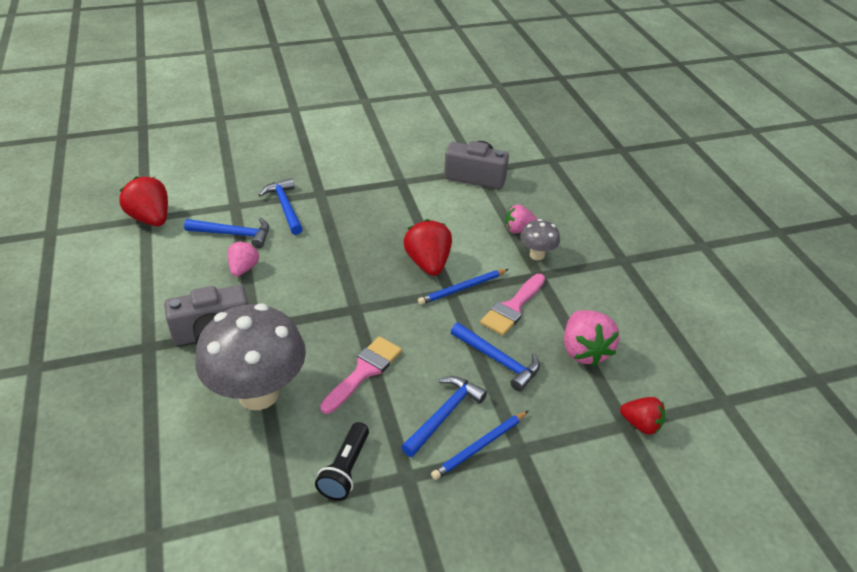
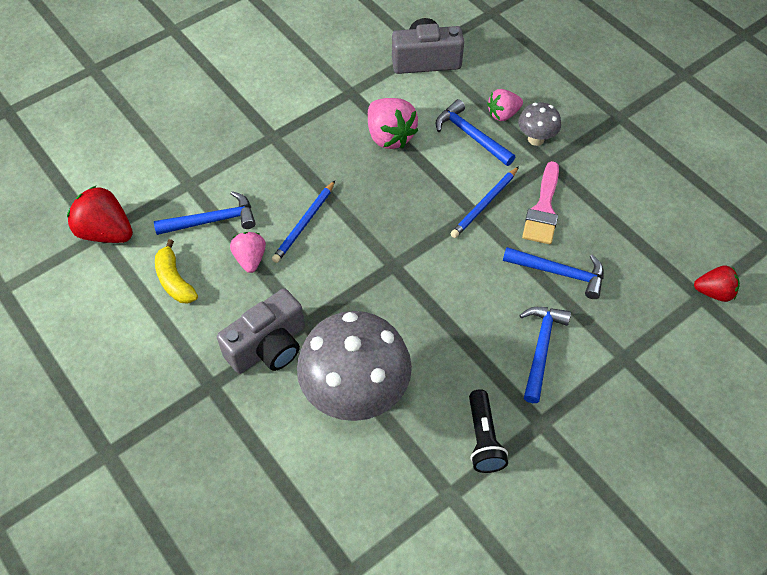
camera: 20 degrees left, 15 degrees up
(176, 265) = (174, 280): none -> yellow banana
(285, 207) = (246, 166): blue hammer -> blue hammer (471, 135)
(364, 371) = (442, 331): pink brush -> none
(428, 263) = (435, 186): red strawberry -> none
(480, 447) = (589, 368): blue pencil -> blue pencil (304, 223)
(584, 351) = (631, 233): pink strawberry -> pink strawberry (389, 136)

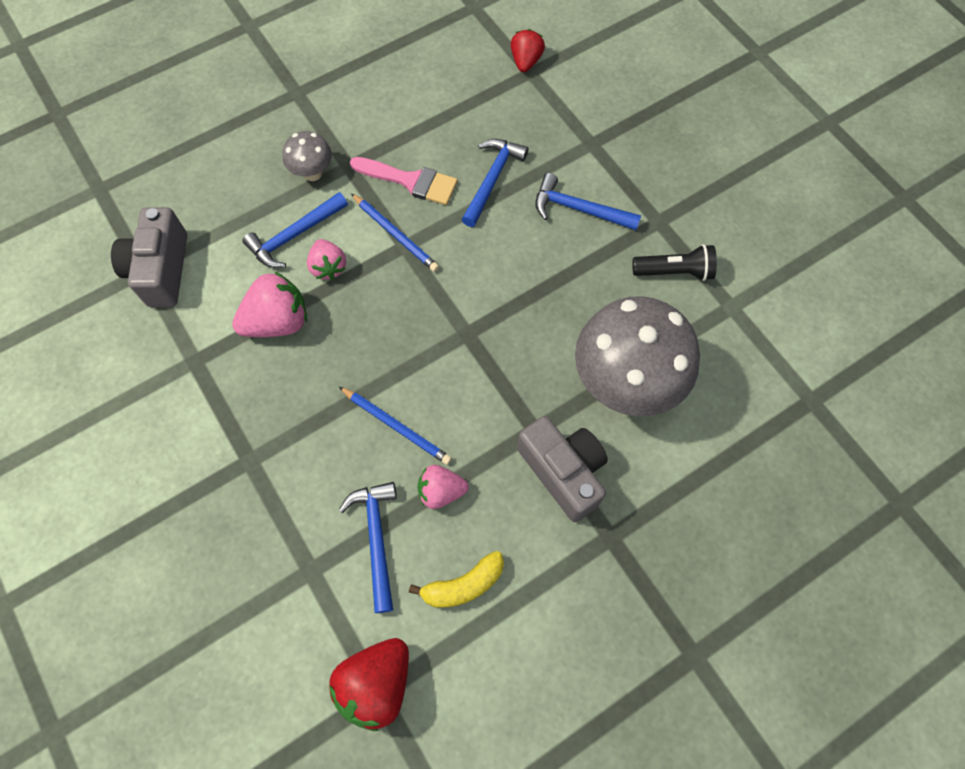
camera: 85 degrees left, 10 degrees up
(503, 114) = (269, 199): pink strawberry -> pink strawberry (328, 267)

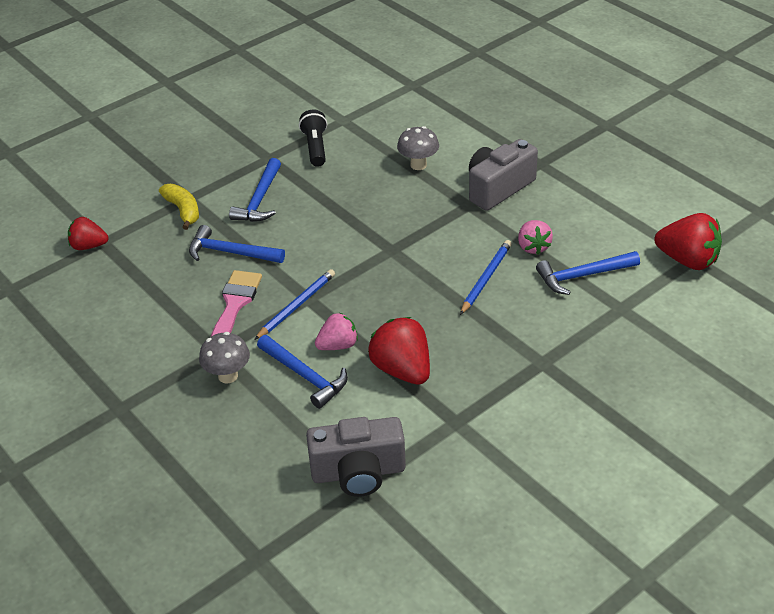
camera: 95 degrees left, 25 degrees down
(278, 321) = (402, 370): pink strawberry -> red strawberry
(463, 585) = (600, 227): yellow banana -> yellow banana (183, 210)
(624, 383) = (418, 165): grey mushroom -> grey mushroom, size x0.47

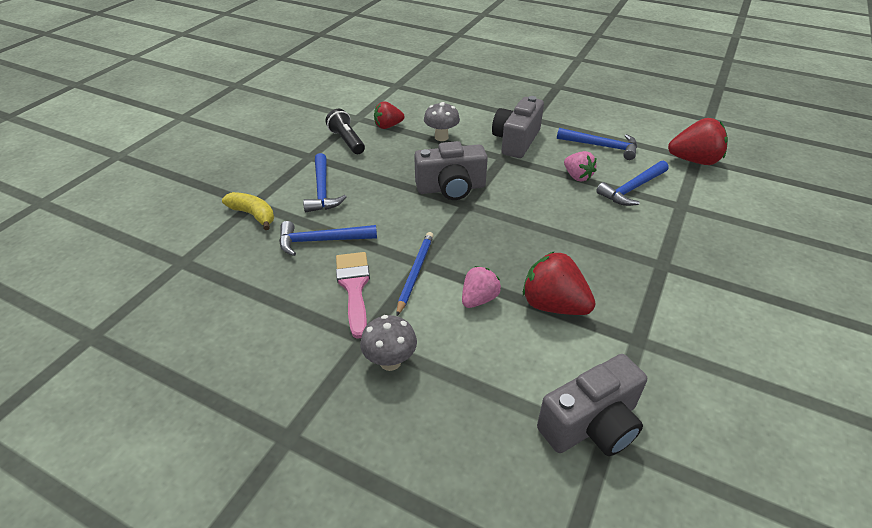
camera: 25 degrees left, 0 degrees up
(89, 246) = (168, 269): red strawberry -> red strawberry (388, 126)
(305, 376) = (468, 338): blue hammer -> blue hammer (601, 146)
(388, 228) = (451, 188): none -> grey camera
(486, 278) = (561, 208): blue pencil -> none

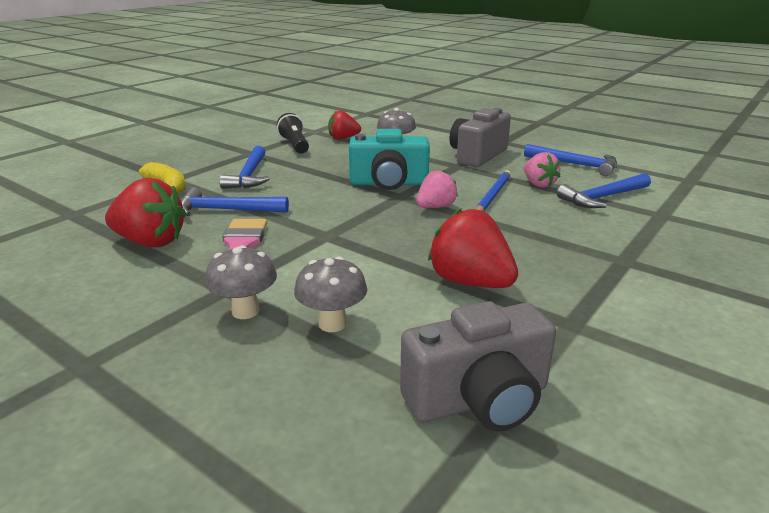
camera: 10 degrees right, 15 degrees down
(415, 273) = (315, 242): blue pencil -> blue pencil (492, 195)
(451, 188) = (389, 183): grey camera -> turquoise camera
(463, 365) = (332, 324): none -> grey mushroom
(479, 299) = (379, 269): pink strawberry -> pink strawberry (435, 207)
(694, 160) = (686, 181): red strawberry -> red strawberry (150, 242)

